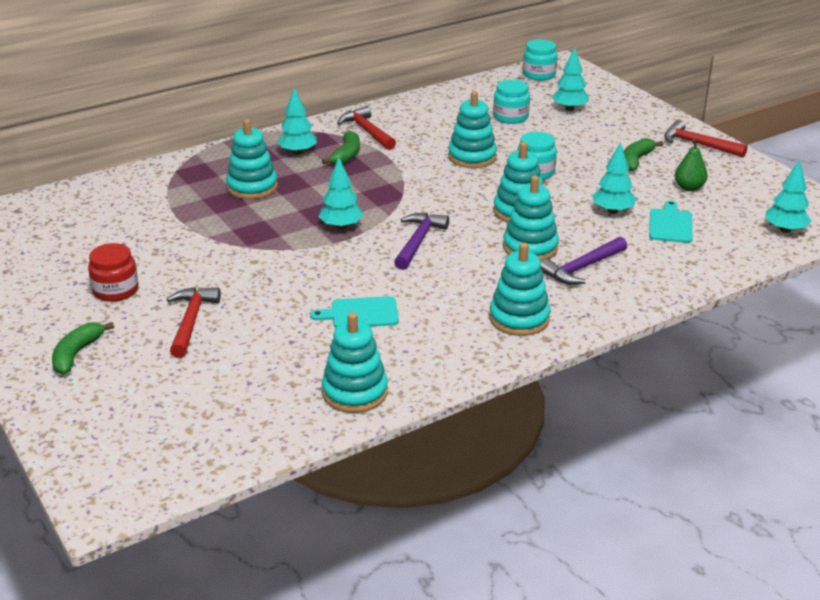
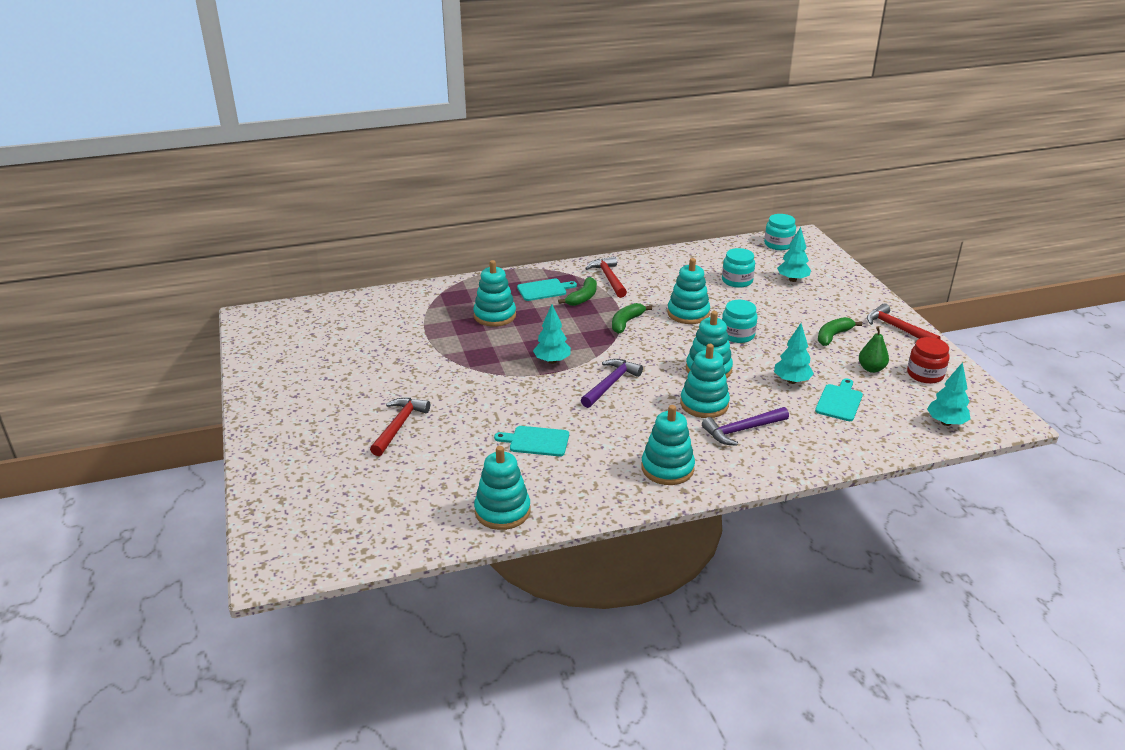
camera: 15 degrees right, 0 degrees up
(77, 354) = (302, 439): green banana -> green banana (626, 323)
(116, 290) = (353, 389): red jar -> red jar (925, 374)
(297, 152) = (544, 290): turquoise tree -> turquoise cutting board

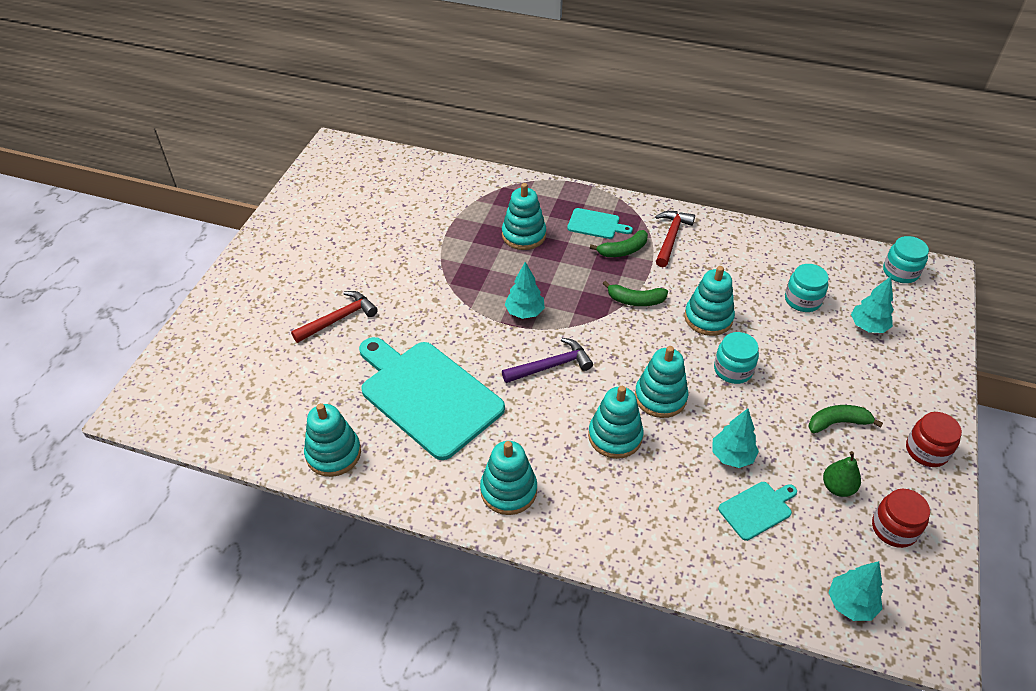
camera: 35 degrees right, 15 degrees up
(536, 441) = (427, 395): turquoise cutting board -> turquoise cutting board, size x2.24
(626, 323) = (635, 300): green banana -> green banana turned 150 degrees counterclockwise
(742, 430) = (621, 487): purple hammer -> none
(897, 328) = (926, 450): red hammer -> red jar

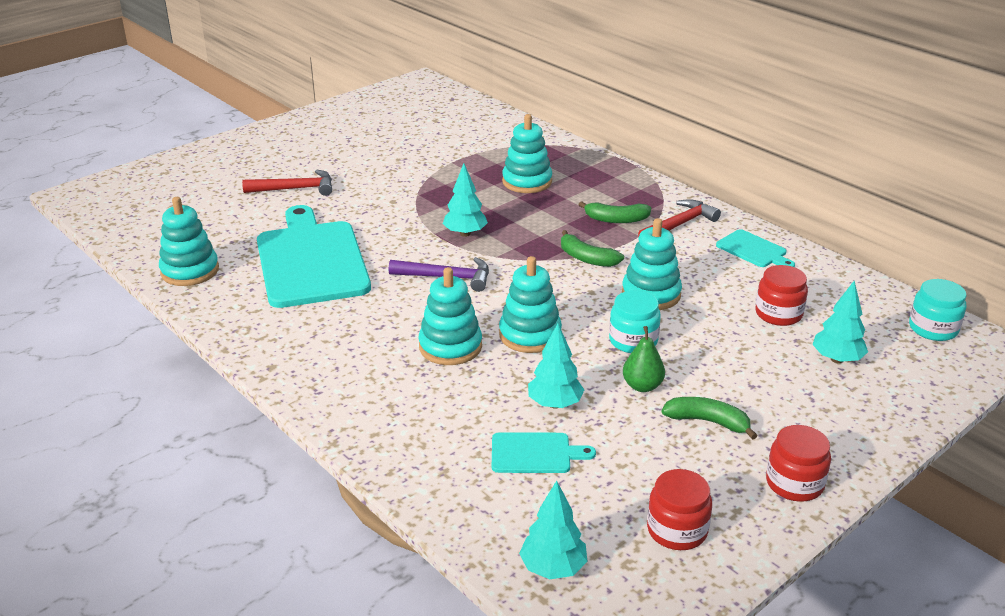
camera: 30 degrees right, 15 degrees down
(508, 490) = (306, 347): turquoise stacking toy -> none
(596, 224) = (609, 194): turquoise cutting board -> turquoise cutting board (753, 250)
(802, 300) = (778, 314): turquoise jar -> red jar
(837, 487) = (647, 471): green pear -> green pear (642, 386)

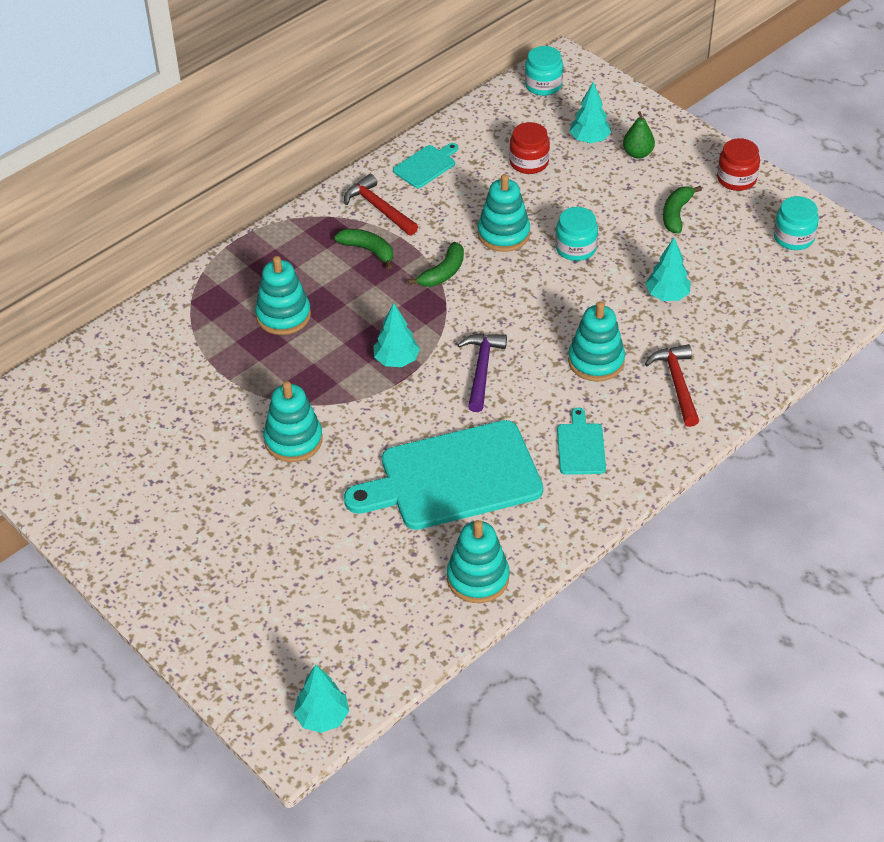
camera: 90 degrees left, 15 degrees up
(295, 189) = (290, 515): red hammer -> red hammer (677, 384)
(530, 335) = (573, 310): turquoise stacking toy -> turquoise stacking toy (293, 440)
(535, 453) = (728, 306): turquoise cutting board -> turquoise cutting board (581, 446)
(553, 568) = (841, 297): turquoise tree -> turquoise tree (322, 717)
(616, 219) = (368, 250): green banana -> green banana turned 60 degrees counterclockwise
(642, 386) = (637, 246): green pear -> green pear (637, 153)
(677, 530) = (793, 237): red jar -> turquoise jar

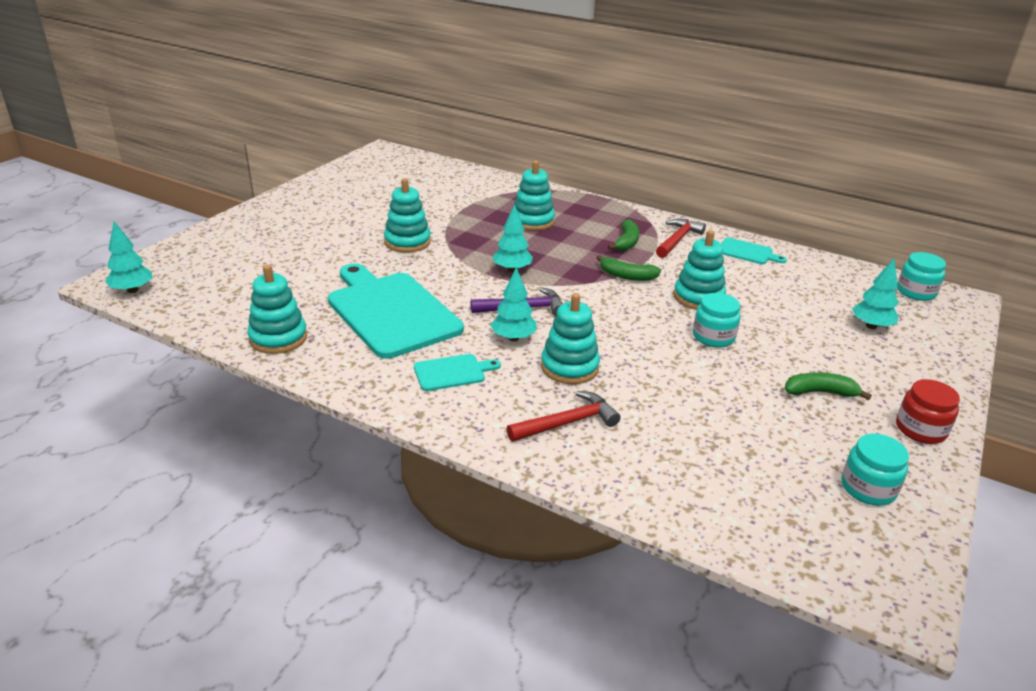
camera: 70 degrees right, 15 degrees down
(529, 162) = (803, 298): red jar -> none
(637, 153) = (884, 356): green pear -> none
(667, 295) = (692, 401): turquoise tree -> turquoise tree (513, 338)

